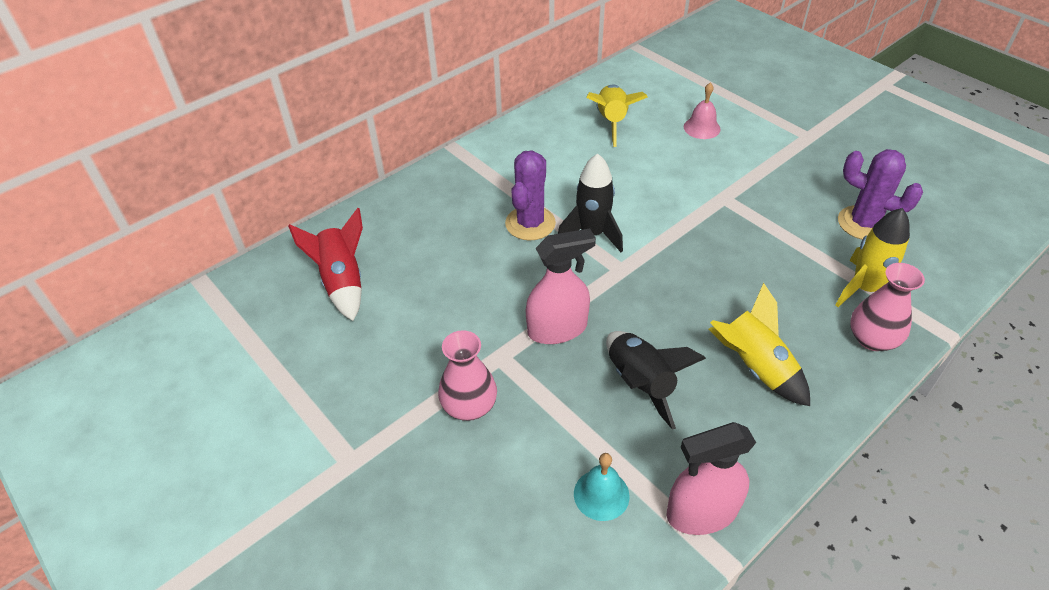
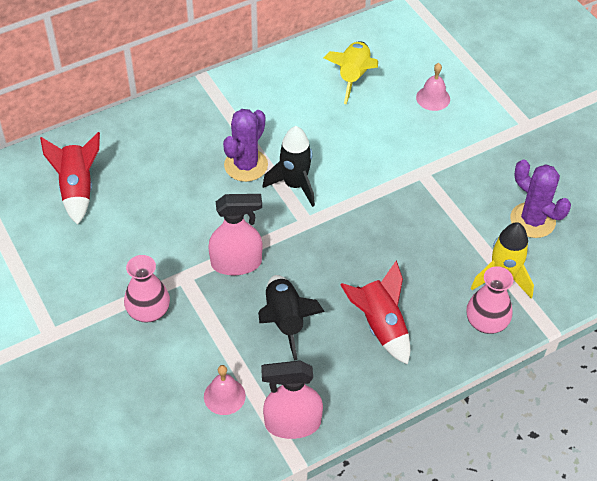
camera: 10 degrees right, 5 degrees up
(601, 494) = (224, 396): turquoise bell -> pink bell
(755, 367) = (380, 325): yellow rocket -> red rocket

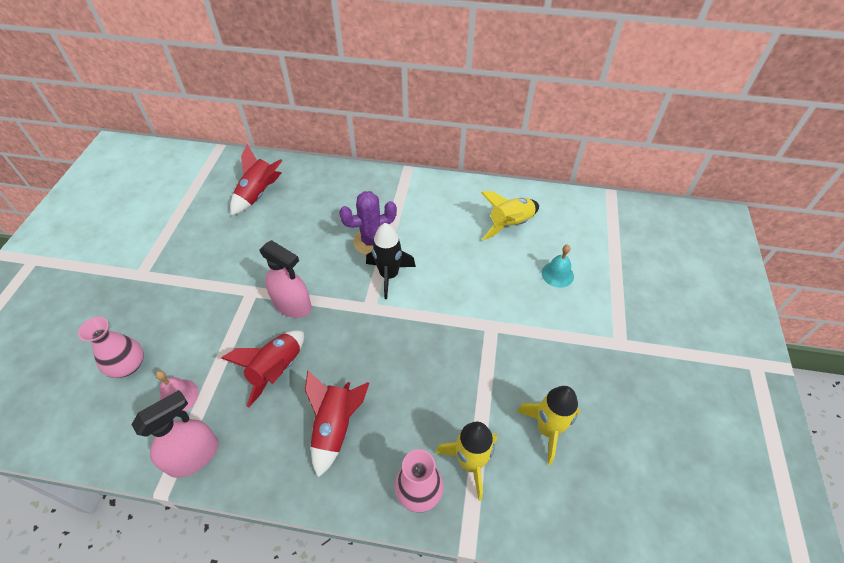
camera: 40 degrees right, 0 degrees up
(148, 311) = (206, 299): pink vase -> pink vase (128, 365)
(285, 320) = (276, 370): black rocket -> red rocket
(292, 423) = (194, 456): pink spray bottle -> pink spray bottle turned 105 degrees clockwise
(433, 98) = (557, 274): pink bell -> turquoise bell
(532, 220) = (547, 429): purple cactus -> yellow rocket

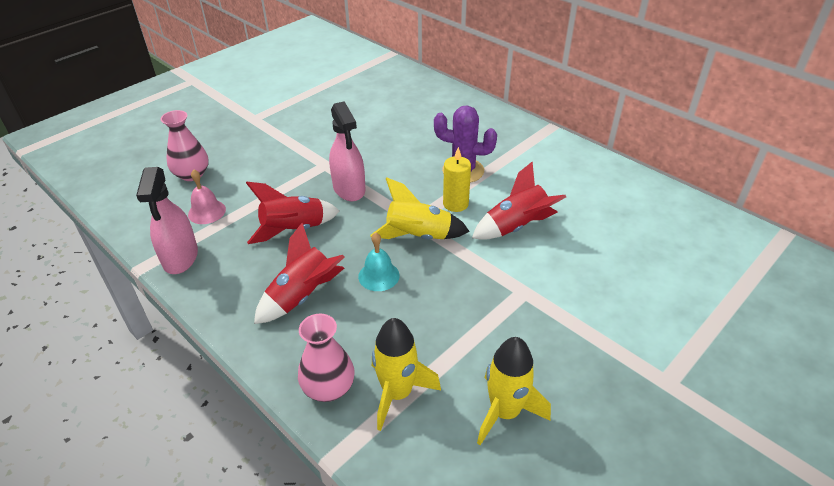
camera: 35 degrees right, 10 degrees down
(194, 456) = (180, 257): pink spray bottle -> pink spray bottle turned 90 degrees clockwise
(258, 194) = (393, 98): red rocket -> red rocket (516, 227)
(389, 275) = (455, 204): black rocket -> yellow candle
(510, 224) = (624, 214): yellow rocket -> yellow rocket (418, 236)
(557, 274) = (643, 281): turquoise bell -> turquoise bell (379, 276)

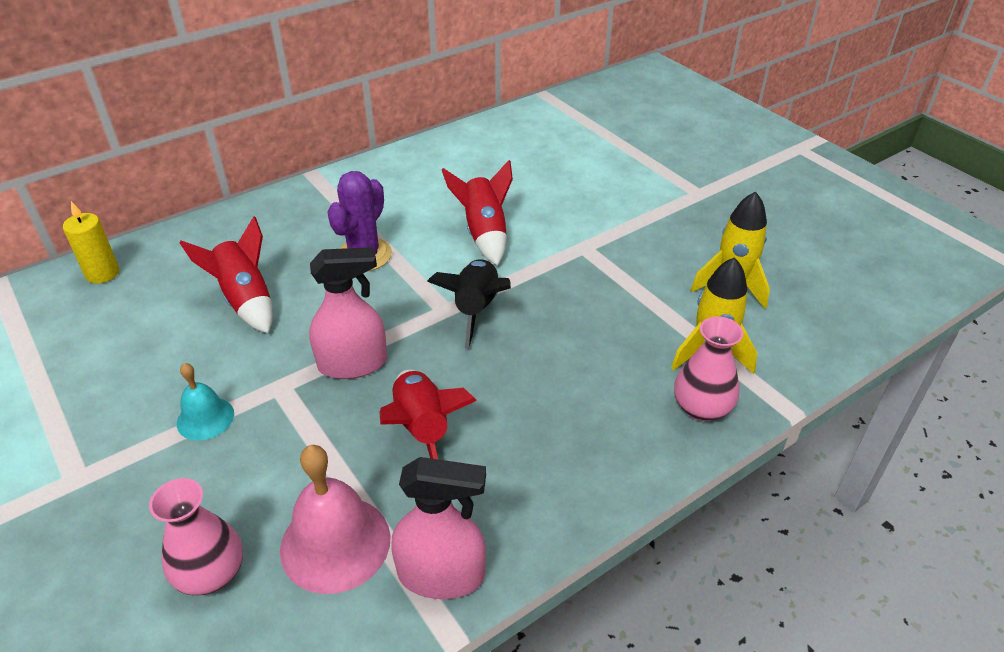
camera: 80 degrees left, 0 degrees up
(207, 212) = (335, 543): pink bell -> pink bell, size x1.71
(302, 296) = (557, 424): red rocket -> red rocket (246, 300)
(379, 276) = (536, 351): turquoise bell -> turquoise bell (205, 418)
(418, 236) = (476, 309): yellow rocket -> black rocket
(455, 204) = (427, 271): yellow candle -> yellow candle (102, 273)

